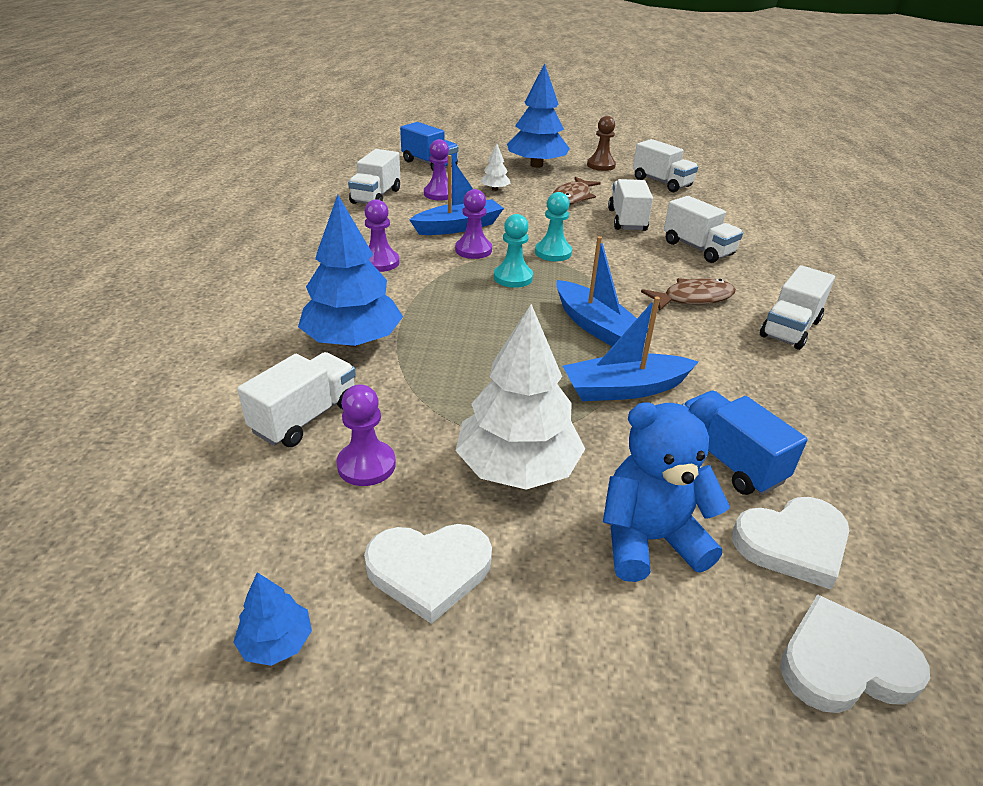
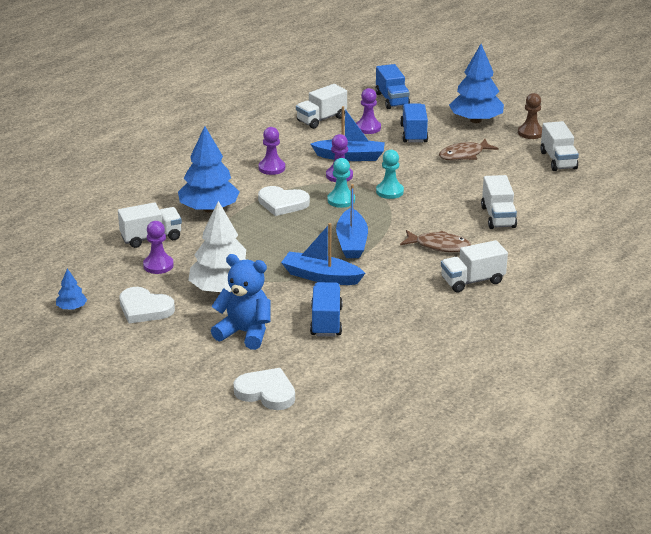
camera: 35 degrees right, 5 degrees down
(495, 189) = (413, 134): white tree -> blue truck
(626, 220) = (478, 183): white truck -> none
(792, 543) = (306, 357): white heart -> white heart (282, 203)

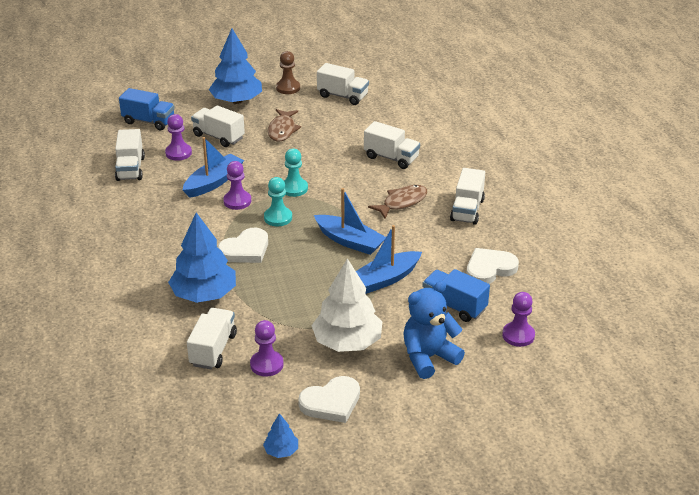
camera: 55 degrees left, 5 degrees up
(266, 392) = (527, 382): white heart -> white heart (489, 269)
(272, 168) = (178, 230): purple pawn -> purple pawn (518, 335)
(413, 134) = (218, 137): blue truck -> white truck

